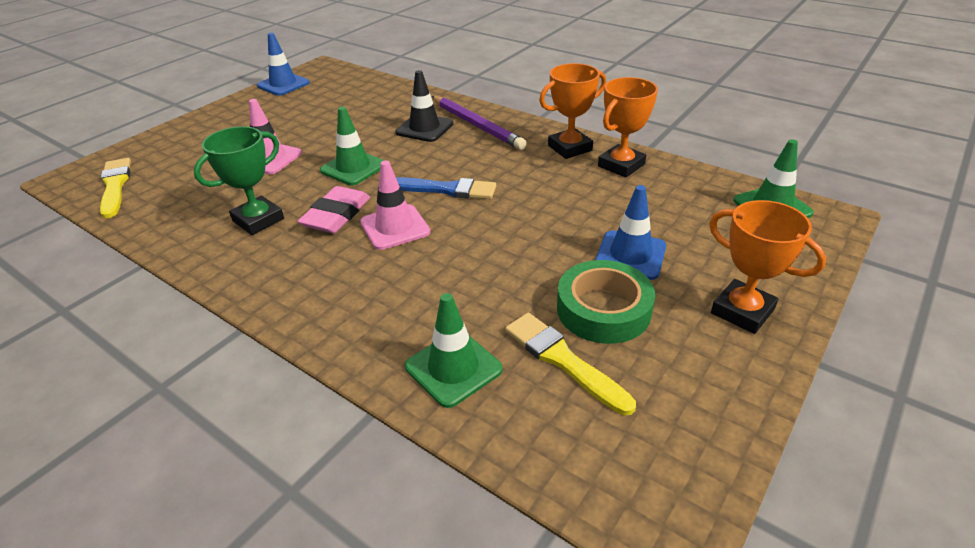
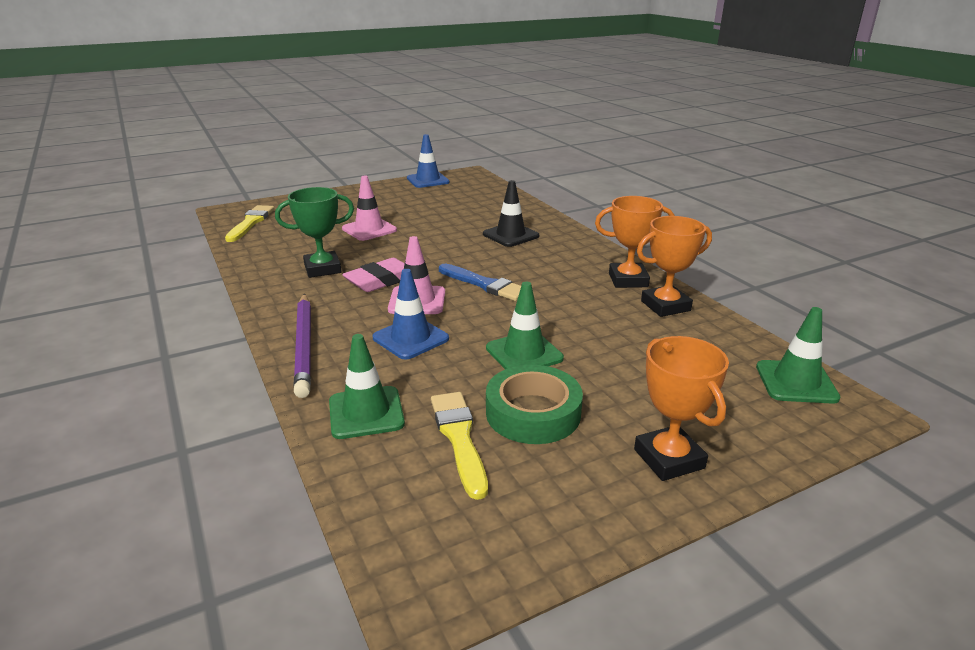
camera: 25 degrees right, 10 degrees down
(353, 168) = (425, 251): green traffic cone -> green traffic cone (524, 353)
(477, 125) = (558, 243): purple pencil -> purple pencil (304, 346)
(630, 255) = (601, 379): blue traffic cone -> blue traffic cone (410, 338)

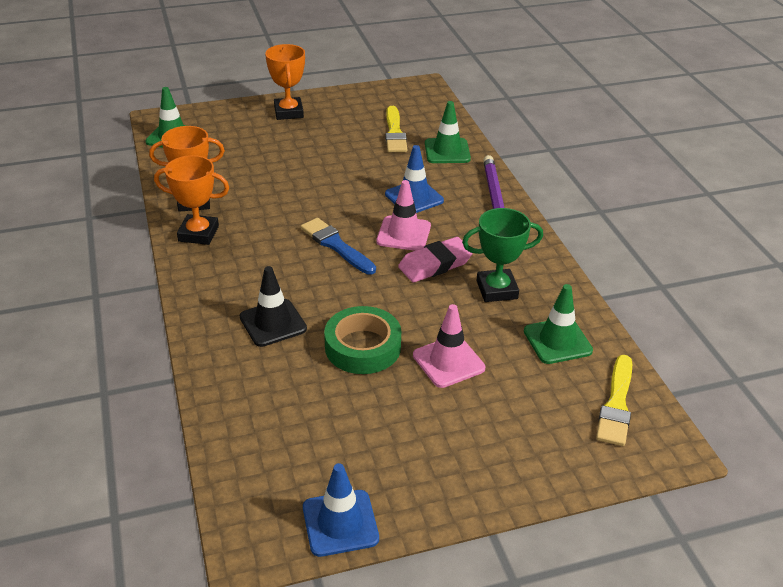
camera: 170 degrees left, 10 degrees up
(524, 353) = (334, 176): green traffic cone -> green traffic cone (557, 341)
(533, 413) = (347, 140): green tape -> green tape (363, 347)

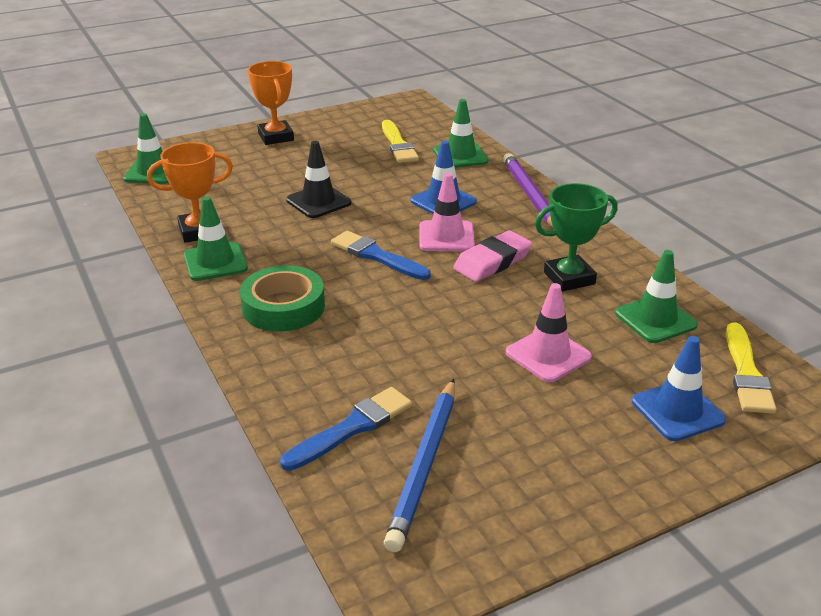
camera: 10 degrees left, 5 degrees down
(198, 234) = (215, 262): orange trophy -> green traffic cone
(261, 404) = (352, 428): none -> blue brush
(273, 323) = (334, 341): black traffic cone -> black traffic cone (318, 202)
(308, 446) = (424, 465): none -> blue pencil
(340, 523) = (496, 544): blue traffic cone -> blue traffic cone (677, 411)
(363, 347) = (446, 352): green tape -> green tape (283, 307)

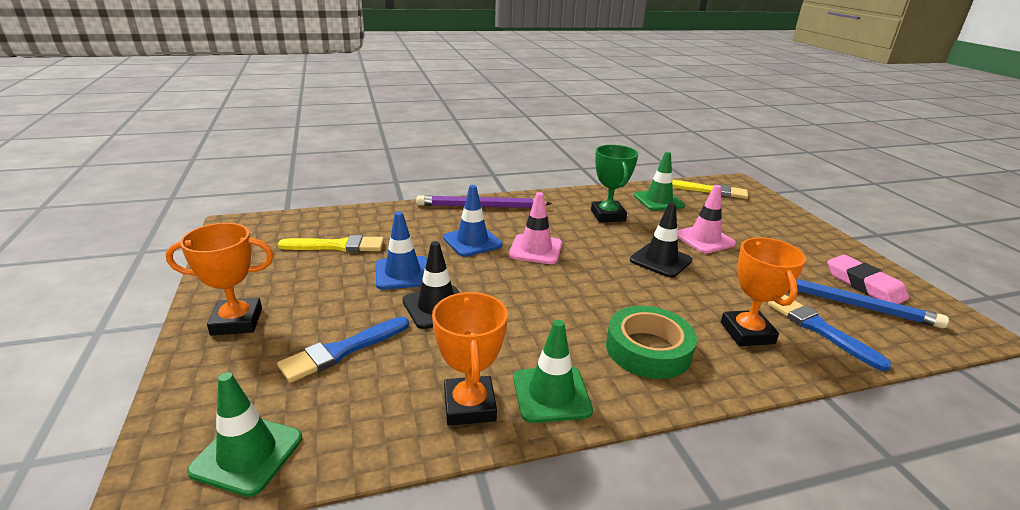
camera: 80 degrees left, 5 degrees down
(328, 370) = (747, 333): none -> orange trophy
(376, 256) = (560, 286): blue brush -> blue brush (342, 351)
(460, 156) = (388, 221): green traffic cone -> none
(465, 317) = (660, 260): none -> black traffic cone
(492, 261) = (580, 237): pink eraser -> pink eraser (864, 285)
(677, 411) = (751, 214): blue traffic cone -> blue traffic cone (402, 273)

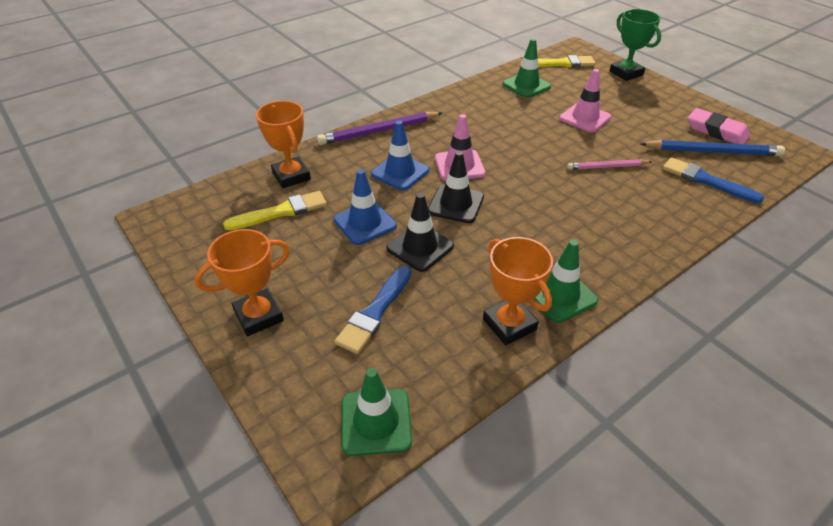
camera: 20 degrees left, 15 degrees up
(608, 215) = (495, 113): green trophy -> green trophy (626, 73)
(648, 349) = (603, 235): green tape -> none
(660, 260) = (564, 149): black traffic cone -> black traffic cone (456, 204)
(699, 287) = (607, 167): none -> pink pencil
(747, 333) = (661, 199): orange trophy -> orange trophy (291, 176)

